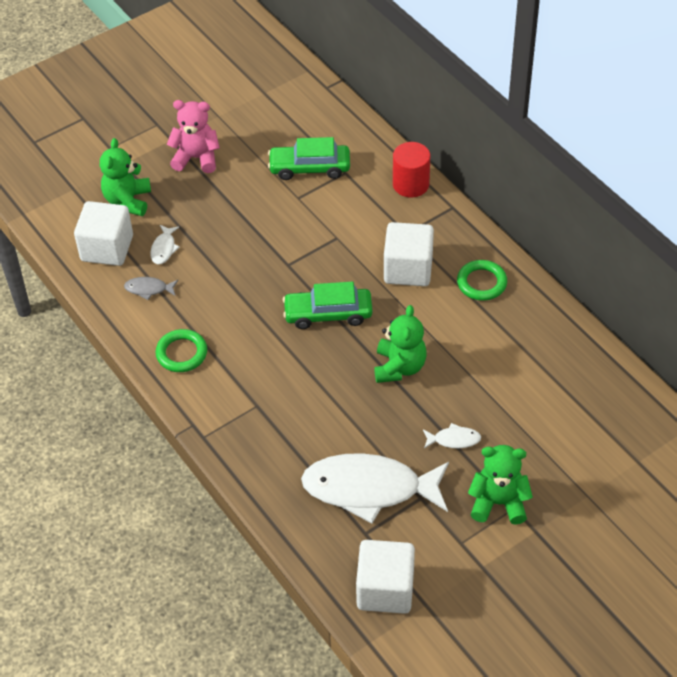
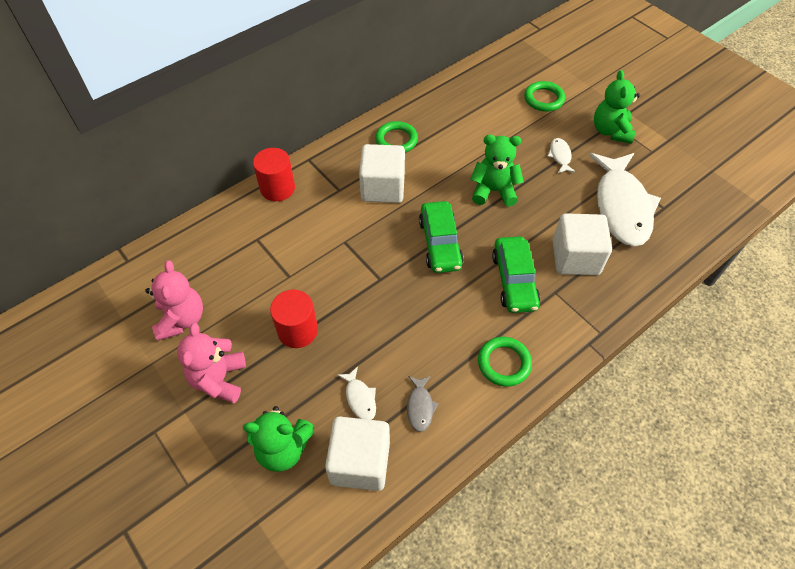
camera: 95 degrees left, 5 degrees up
(164, 249) = (360, 398): white fish -> white fish turned 60 degrees clockwise
(237, 206) = (297, 330): none -> red cylinder
(259, 129) = (181, 319): none -> pink teddy bear
(310, 168) = (247, 269): green car -> green car (514, 280)
(385, 589) = (709, 194): white cube -> white cube (575, 258)
(559, 437) = (543, 99): none -> green ring

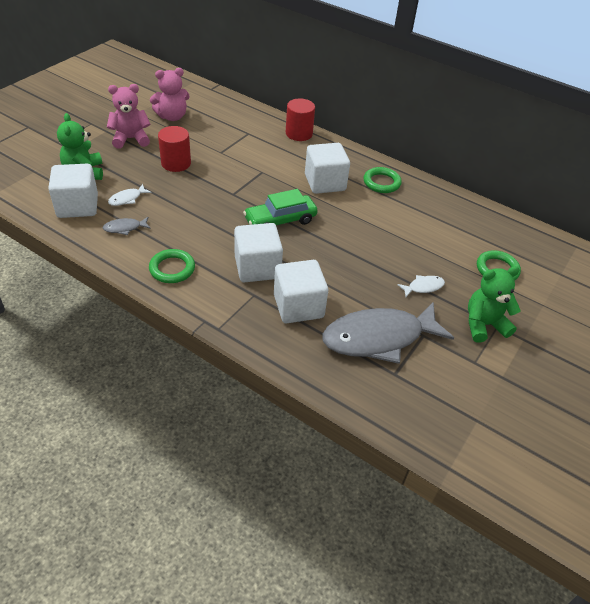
camera: 70 degrees right, 10 degrees down
(493, 191) = (353, 245): green teddy bear -> none
(514, 280) = (257, 267): green car -> white cube
(621, 207) = (379, 338): white fish -> grey fish

